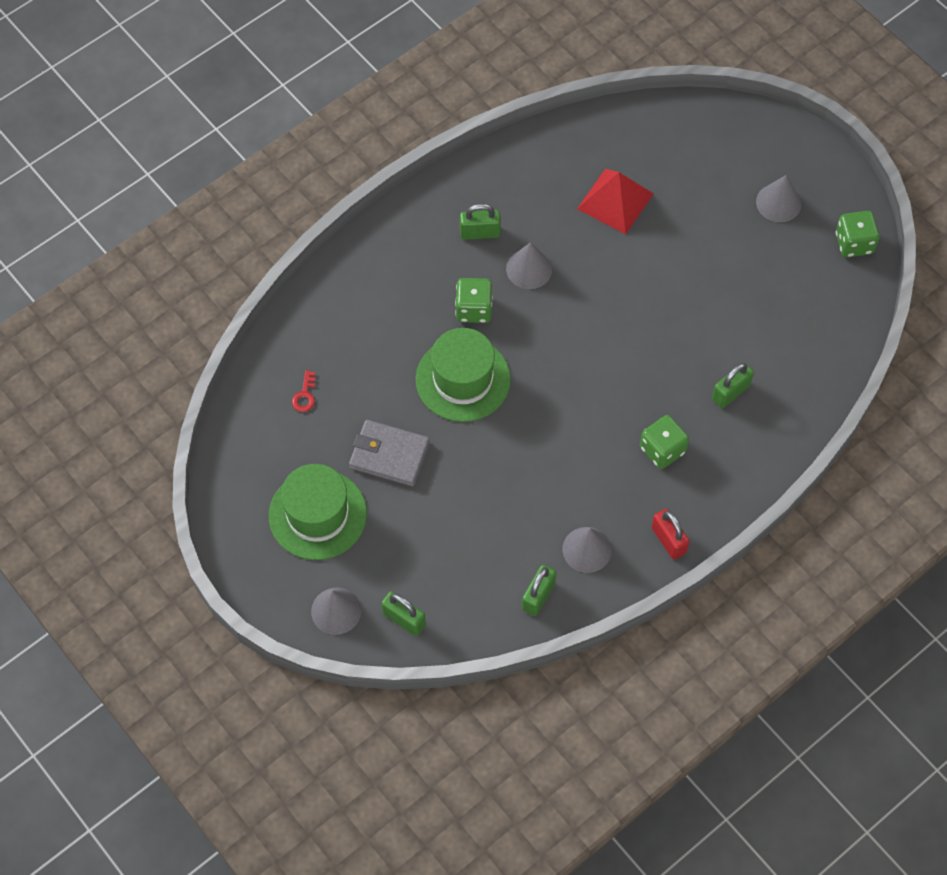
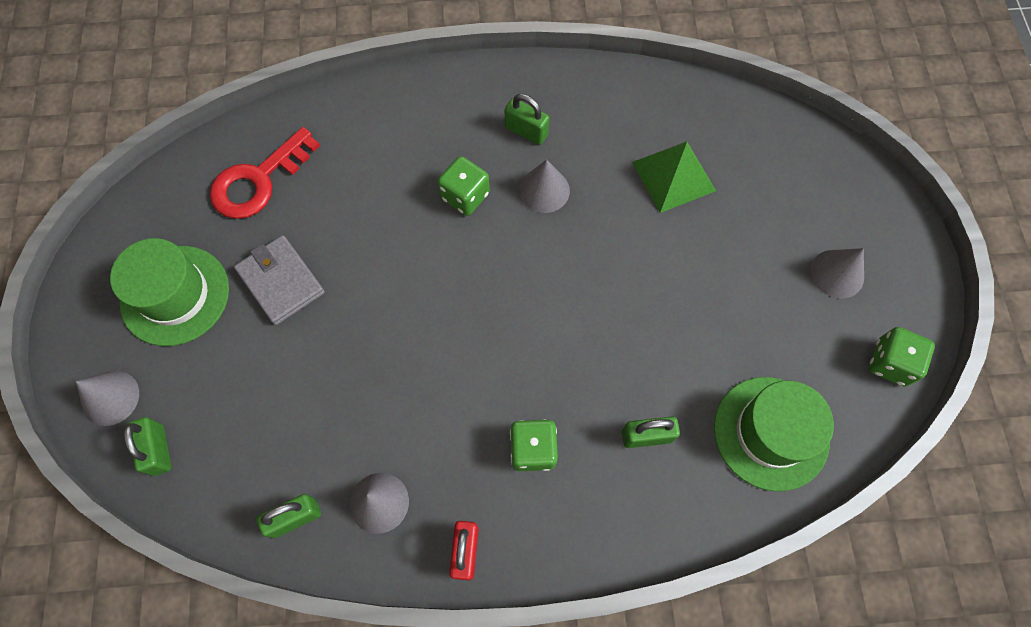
camera: 35 degrees right, 5 degrees up
(305, 395) = (258, 181): red key -> red key, size x2.49
(463, 379) = (402, 254): green hat -> green hat (771, 433)
(615, 201) = (673, 176): red pyramid -> green pyramid

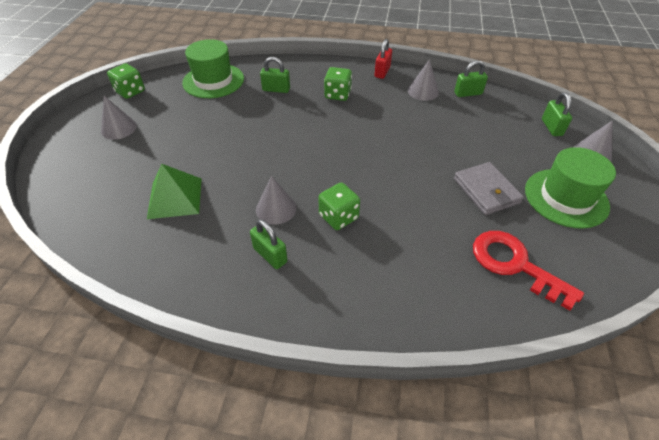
camera: 165 degrees left, 20 degrees down
(258, 181) = (514, 264): red key -> red key turned 105 degrees counterclockwise

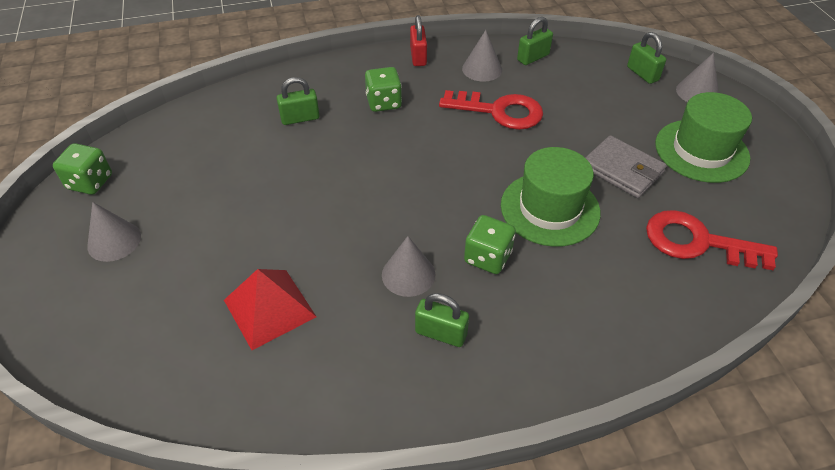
camera: 25 degrees left, 0 degrees up
(175, 198) = (269, 308): green pyramid -> red pyramid
(213, 81) = (204, 131): green hat -> green hat (550, 209)
(416, 122) = (499, 111): none -> red key

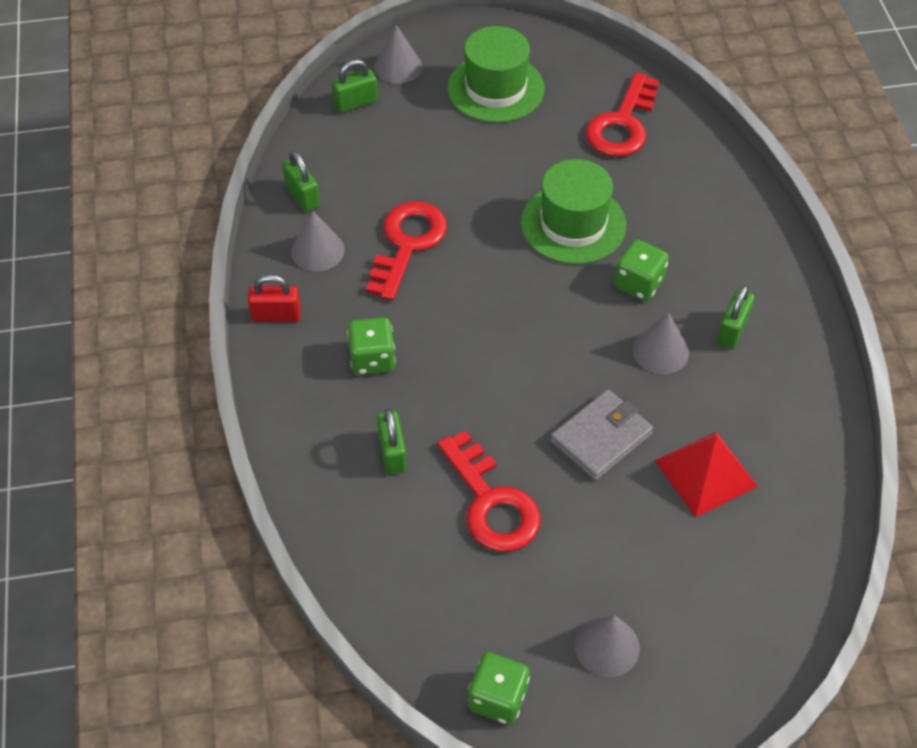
camera: 85 degrees left, 5 degrees up
(252, 171) = (491, 503): none -> red key
(622, 170) = (519, 156): grey wallet -> grey wallet (601, 438)

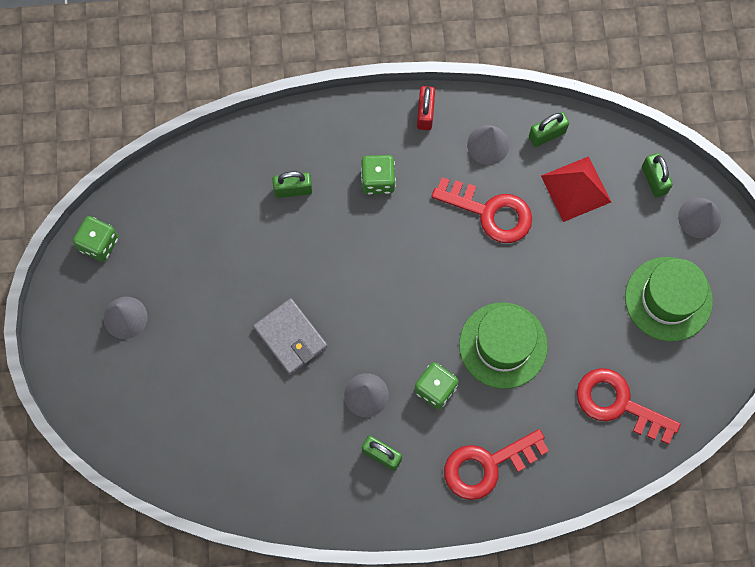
camera: 95 degrees right, 20 degrees up
(491, 503) = (244, 254): red key -> red key (487, 466)
(706, 473) = (251, 409): red pyramid -> red pyramid (576, 189)

